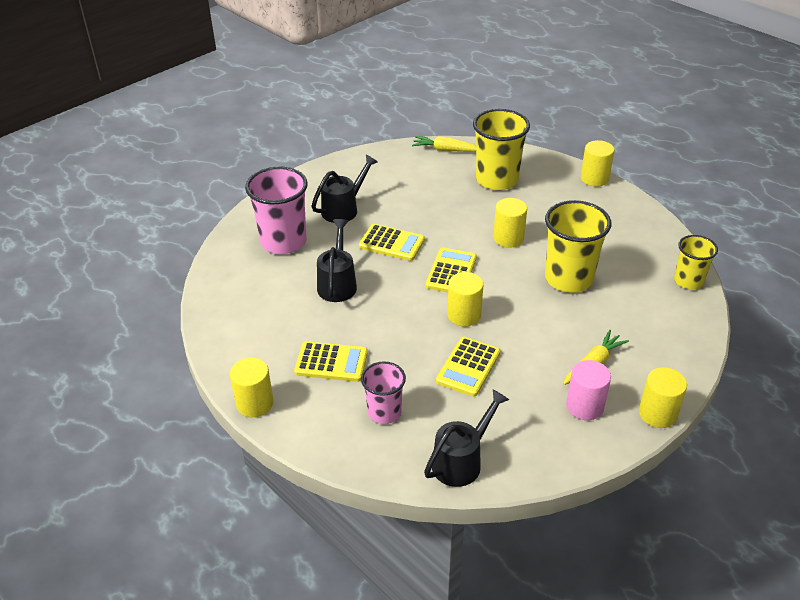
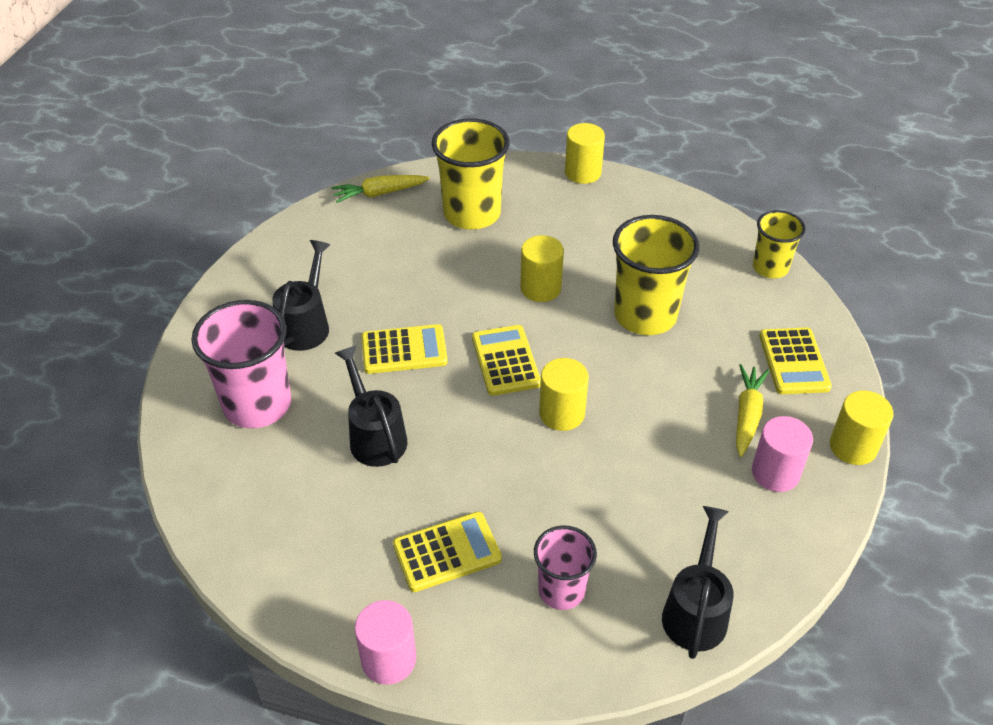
camera: 30 degrees left, 5 degrees up
(255, 403) = (388, 659): yellow cylinder -> pink cylinder
(468, 367) = (616, 481): yellow calculator -> yellow calculator (794, 361)

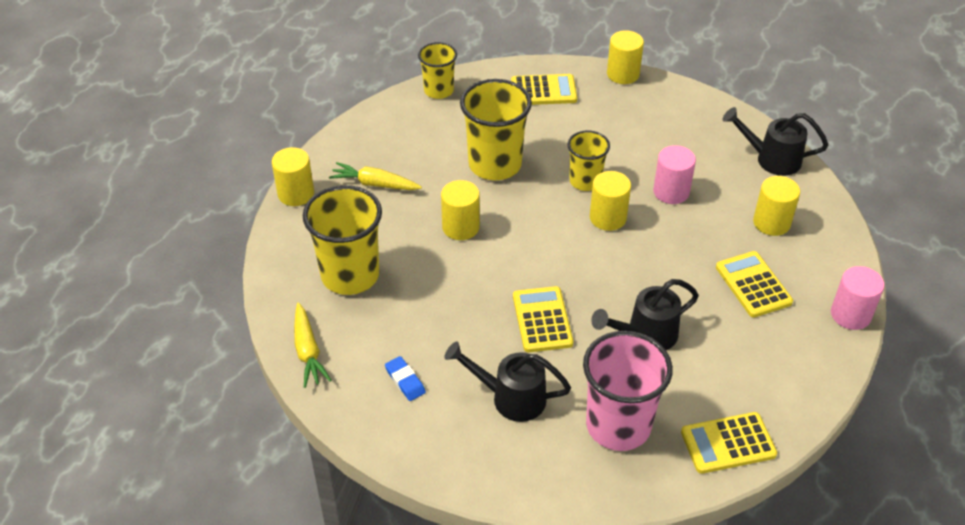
camera: 90 degrees left, 0 degrees up
(337, 253) = (405, 381): none -> blue eraser
(505, 361) = (552, 251): yellow calculator -> yellow calculator (728, 443)
(561, 590) = (771, 223): pink cup -> yellow cylinder
(625, 395) = (585, 181): none -> yellow cup
(747, 415) = (599, 119): yellow carrot -> yellow carrot (375, 184)
(775, 473) = (651, 112): pink cylinder -> pink cylinder (671, 192)

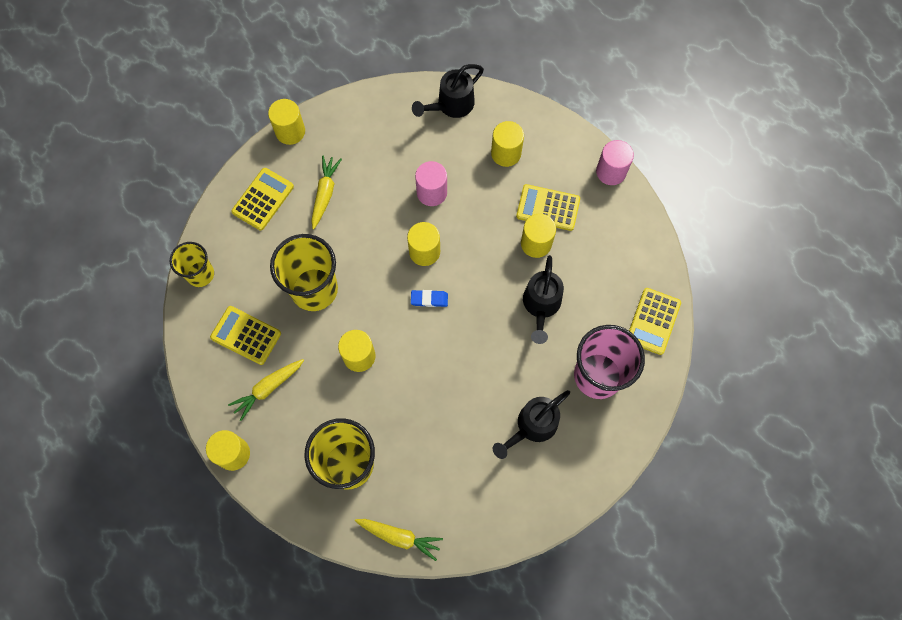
camera: 55 degrees left, 25 degrees up
(405, 381) = (471, 486): blue eraser -> blue eraser (429, 299)
(542, 320) = (483, 361): yellow calculator -> yellow calculator (246, 335)
(585, 181) = (379, 240): yellow cup -> none
(590, 124) = (325, 194): none -> yellow carrot
(706, 295) = (536, 243): none -> yellow cylinder

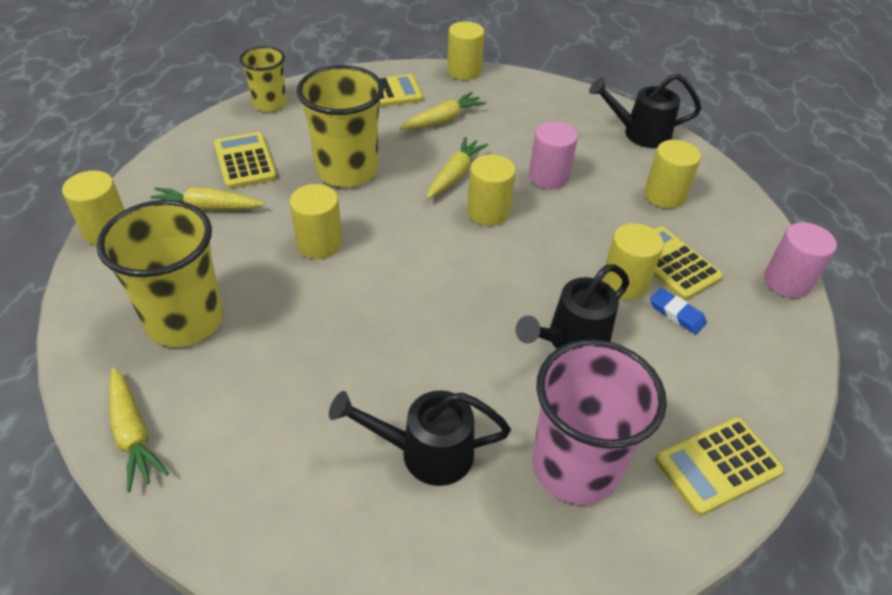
camera: 40 degrees right, 25 degrees down
(378, 237) = (455, 175): none -> yellow carrot
(429, 299) = (447, 249): blue eraser -> blue eraser (676, 313)

